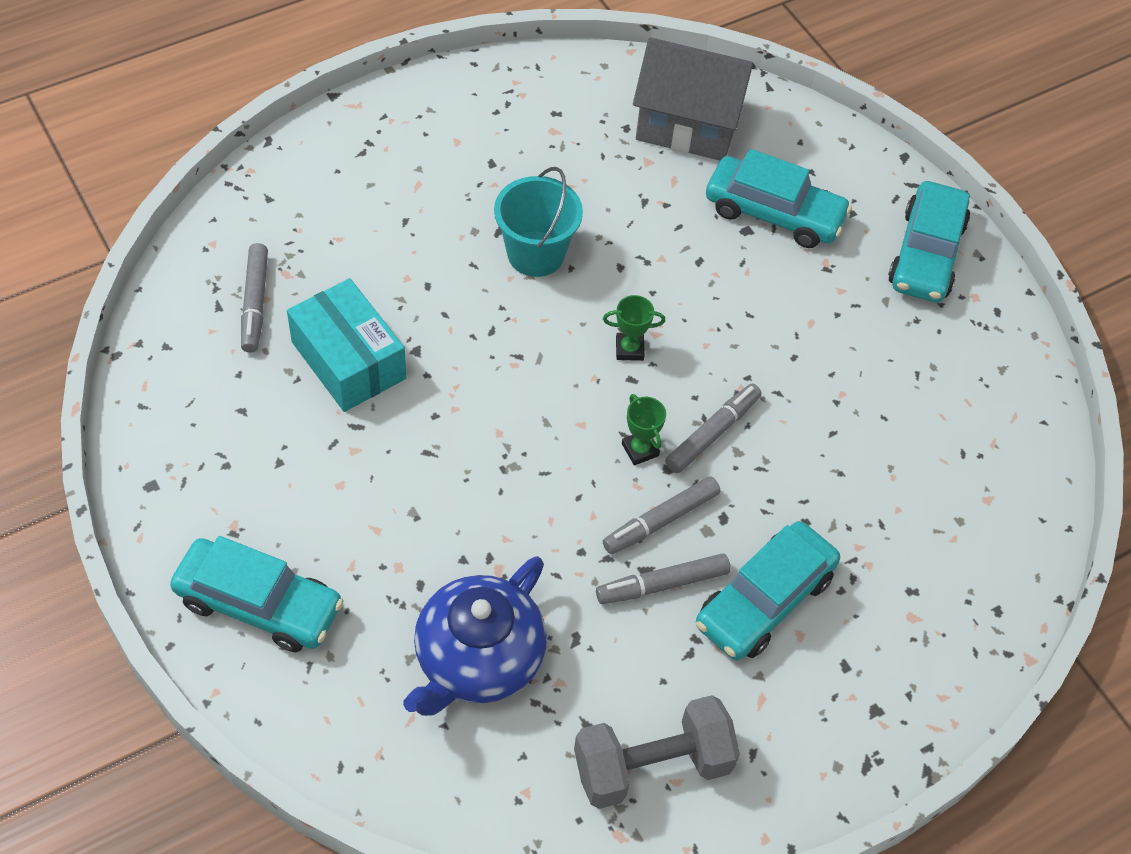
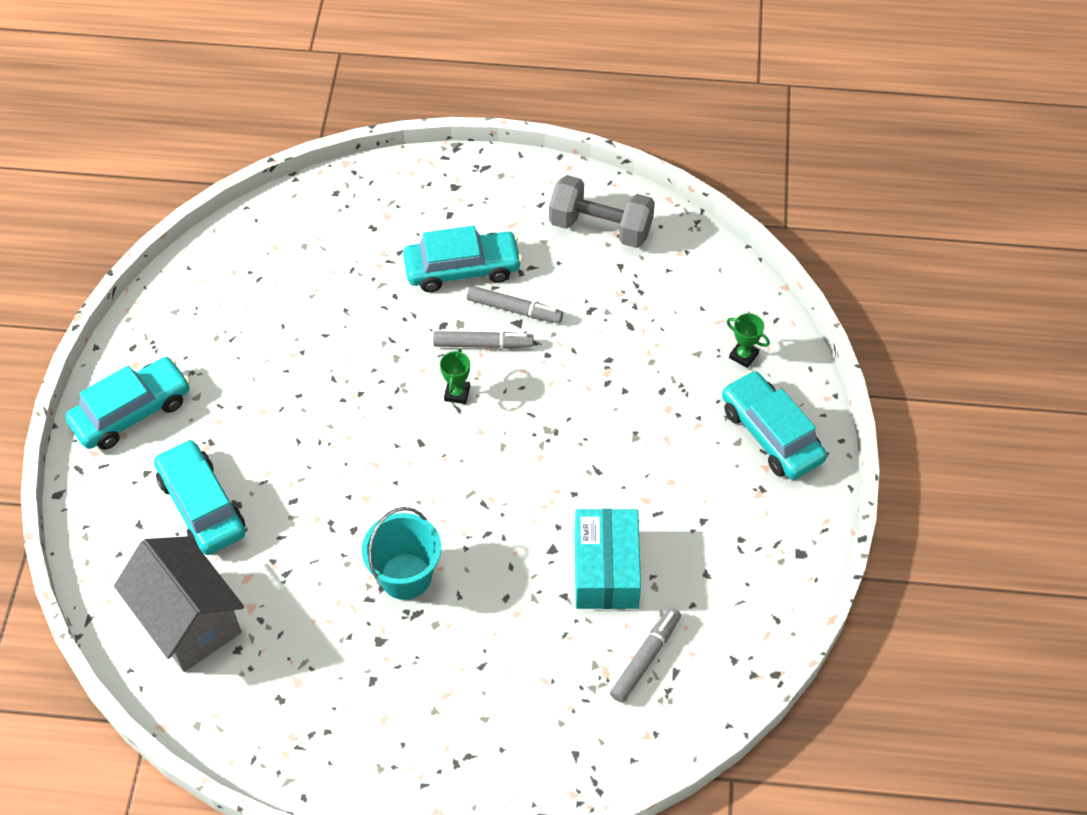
camera: 140 degrees left, 0 degrees up
(477, 659) = (657, 330): blue teapot -> none
(629, 349) = (403, 464): green trophy -> green trophy (743, 355)
(712, 433) = (401, 377): grey marker -> none

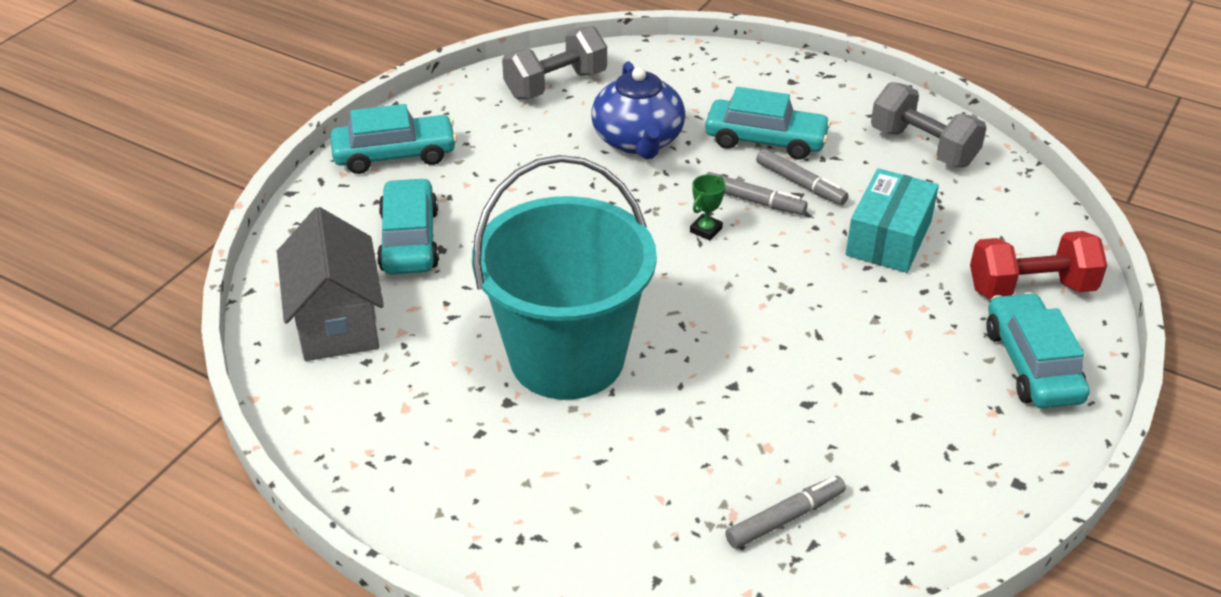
camera: 25 degrees right, 15 degrees down
(239, 269) = (556, 85): none -> grey dumbbell
(349, 311) = (638, 141): none -> blue teapot
(405, 576) = (567, 357): turquoise bucket -> turquoise bucket, size x1.99
(606, 569) = (783, 422): turquoise box -> turquoise box (889, 238)
(743, 355) = (1030, 288): green trophy -> red dumbbell

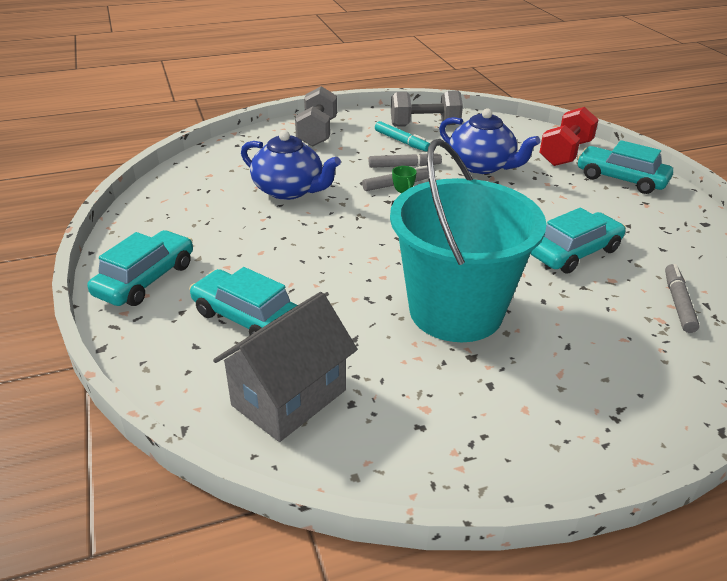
camera: 50 degrees left, 5 degrees down
(337, 323) = (289, 397): grey house -> grey house turned 75 degrees counterclockwise
(556, 85) = (189, 189): grey dumbbell -> grey dumbbell (317, 133)
(765, 140) = (353, 157): turquoise car -> turquoise car (574, 252)
(855, 152) = (401, 141): none -> turquoise marker
(889, 238) = (482, 166): turquoise box -> blue teapot

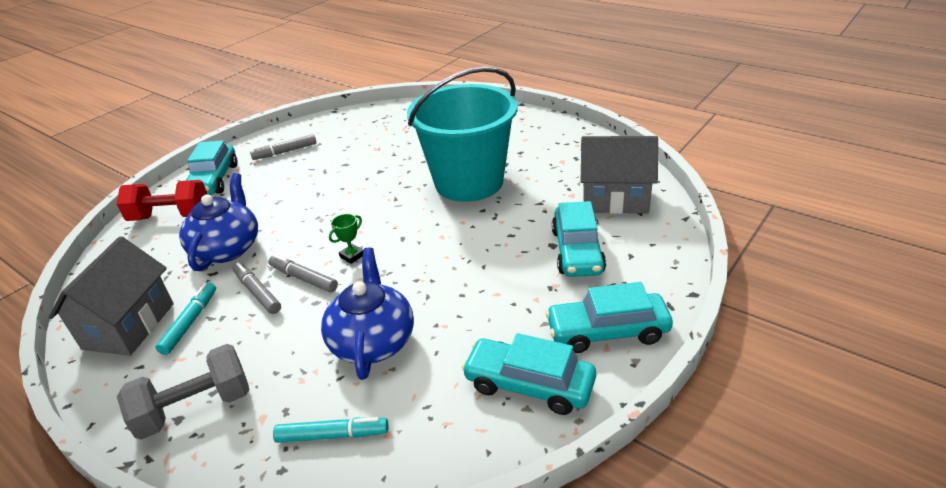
camera: 120 degrees left, 0 degrees up
(236, 161) = (332, 435): none -> turquoise marker
(424, 125) = (129, 326): grey dumbbell -> grey house
(574, 252) = (353, 167): turquoise car -> turquoise car (529, 384)
(678, 303) = (381, 127): grey marker -> grey marker (285, 152)

